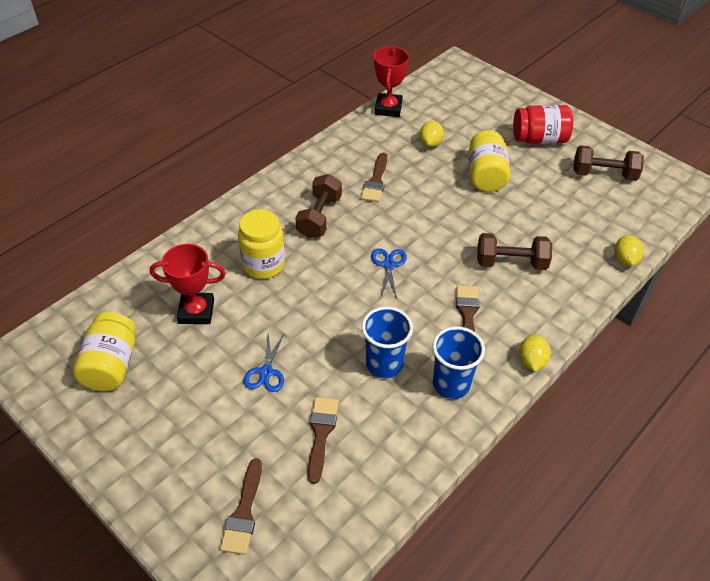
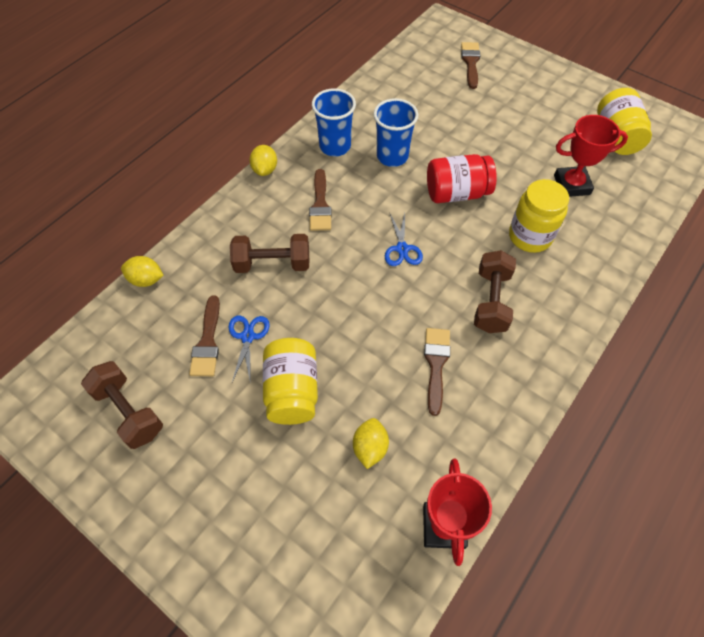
camera: 175 degrees right, 10 degrees up
(266, 372) = (488, 142): blue scissors -> blue scissors (247, 337)
(321, 433) = (432, 107): brown brush -> brown brush (207, 342)
(539, 139) = (206, 477): red jar -> red jar (456, 193)
(603, 174) = (129, 411): brown dumbbell -> brown dumbbell turned 45 degrees clockwise
(625, 259) = (146, 280): yellow lemon -> yellow lemon turned 75 degrees counterclockwise

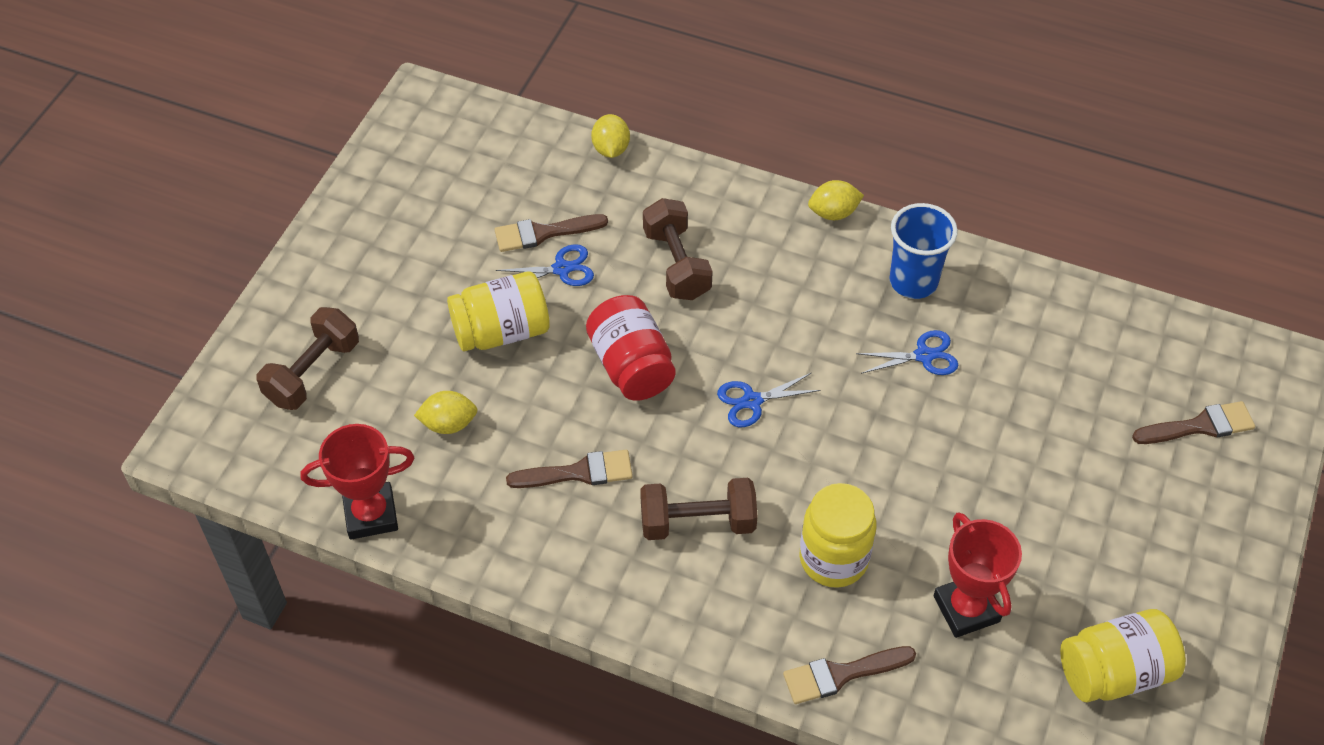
camera: 75 degrees right, 5 degrees down
(129, 411) = (439, 192): brown dumbbell -> brown dumbbell (313, 372)
(320, 205) = (794, 290): brown brush -> brown brush (841, 674)
(392, 156) = (924, 356): blue cup -> blue scissors
(456, 193) = (883, 451): red jar -> red jar (631, 366)

